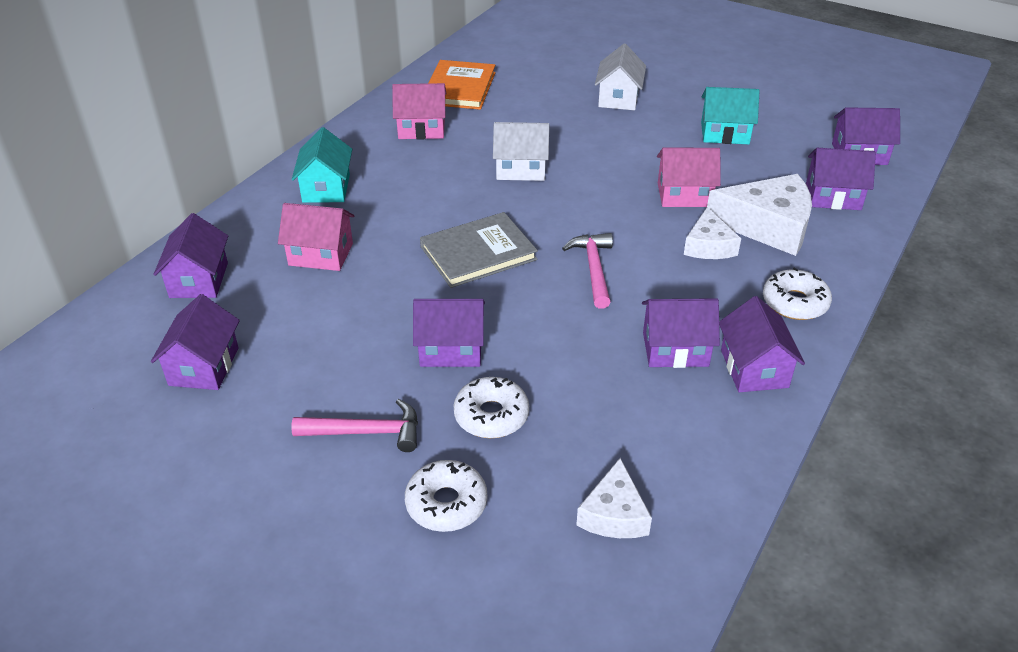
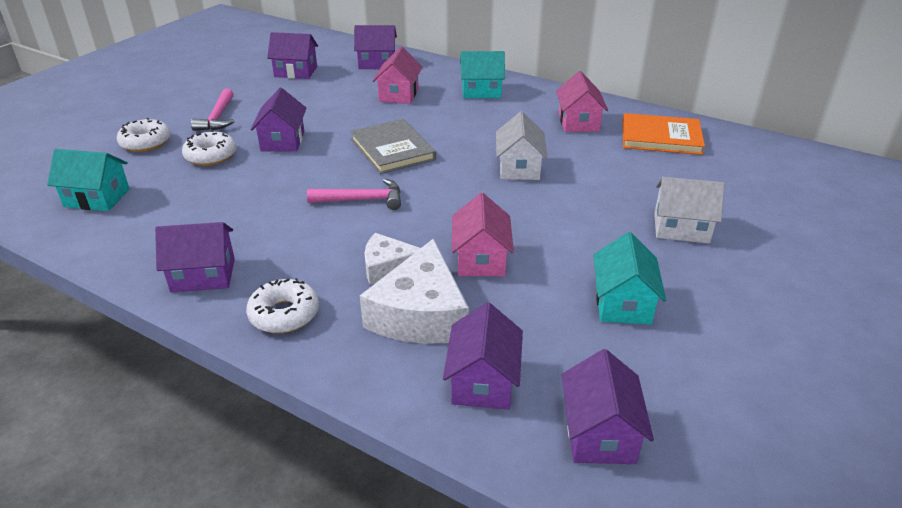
camera: 90 degrees right, 5 degrees down
(614, 514) = (97, 198): white cheese -> turquoise house
(675, 349) = (245, 235): purple house -> none

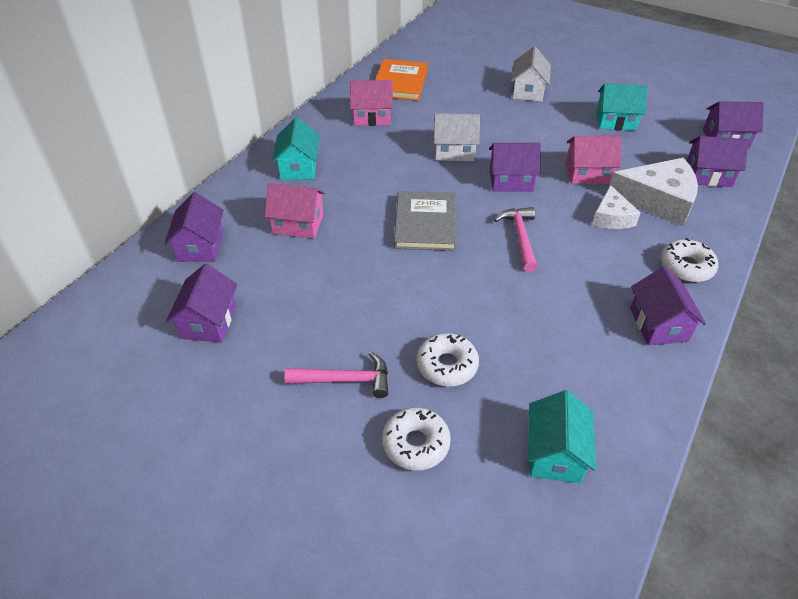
camera: 90 degrees left, 10 degrees up
(282, 141) = (409, 307): purple house -> purple house (511, 181)
(392, 149) = (425, 223): grey book -> grey book turned 60 degrees counterclockwise

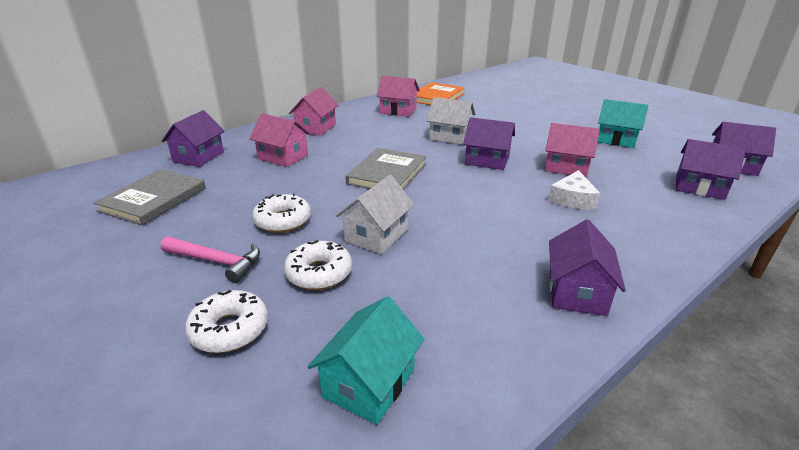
camera: 20 degrees right, 15 degrees down
(208, 321) = (153, 199): purple house -> grey book
(299, 167) = (316, 128): turquoise house -> pink house
(520, 237) = (468, 197): pink hammer -> none
(528, 91) = (542, 113): white house -> white house (376, 235)
(658, 200) = (631, 196): white cheese -> none
(686, 267) = (638, 251): white donut -> white donut (283, 221)

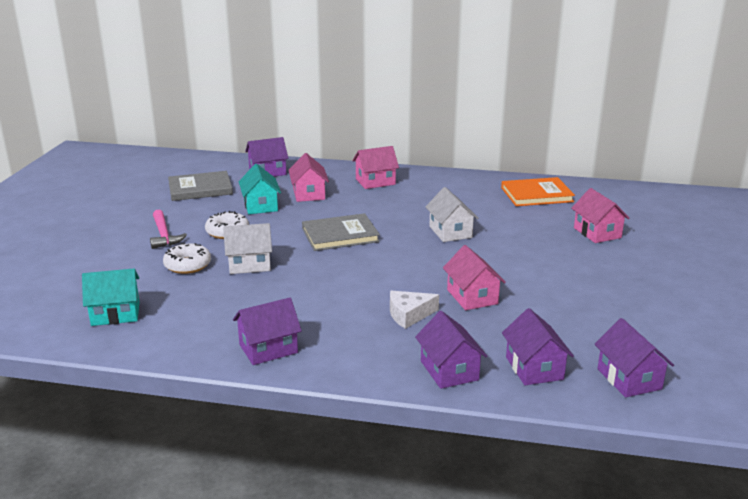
camera: 50 degrees right, 5 degrees down
(229, 329) = (115, 265): white donut -> none
(398, 111) = (469, 193): pink house -> pink house (597, 233)
(487, 160) = (427, 261): purple house -> purple house (449, 370)
(616, 139) = (589, 304): turquoise house -> turquoise house (260, 206)

